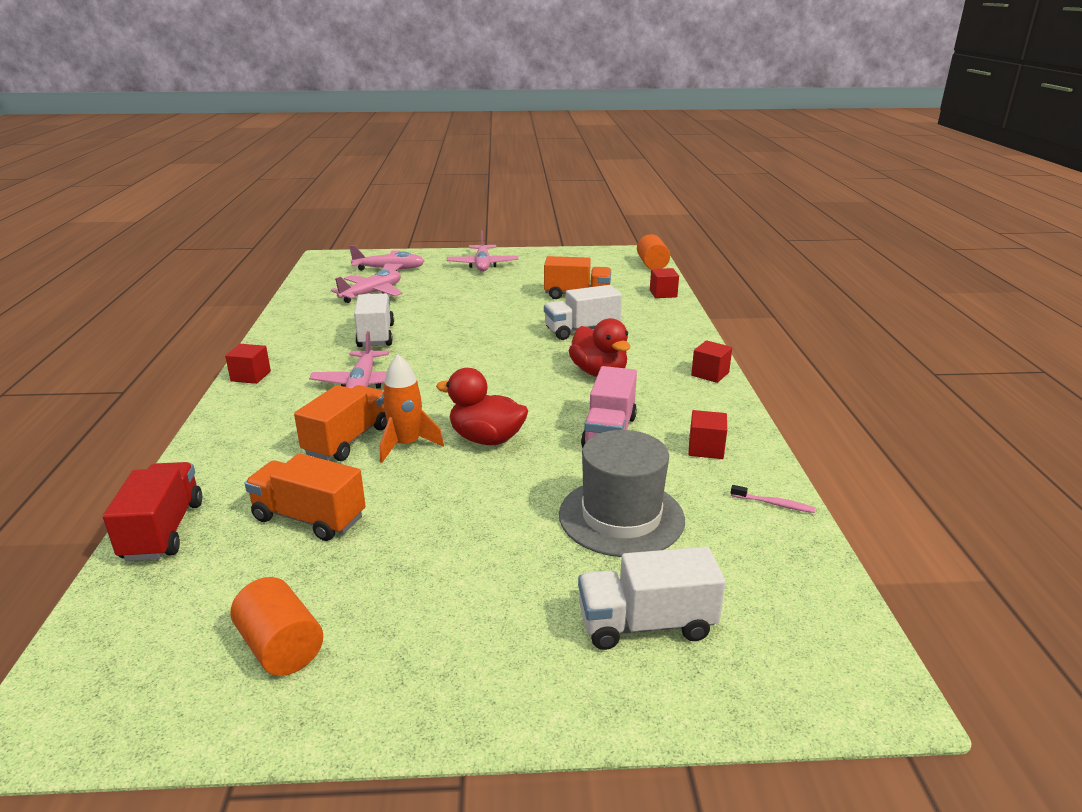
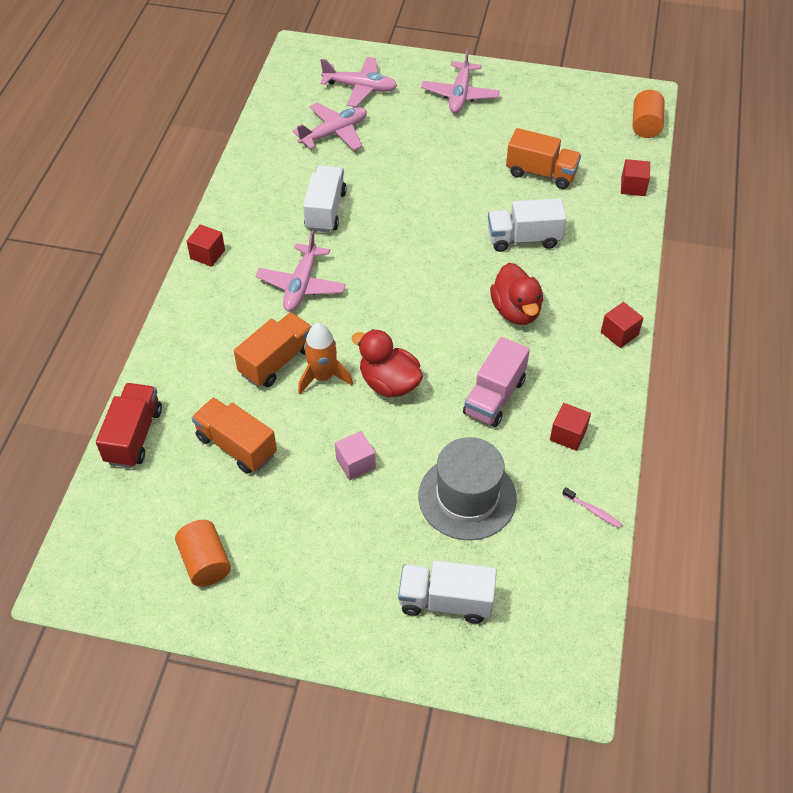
camera: 15 degrees right, 25 degrees up
(470, 509) = (355, 463): none -> pink cube

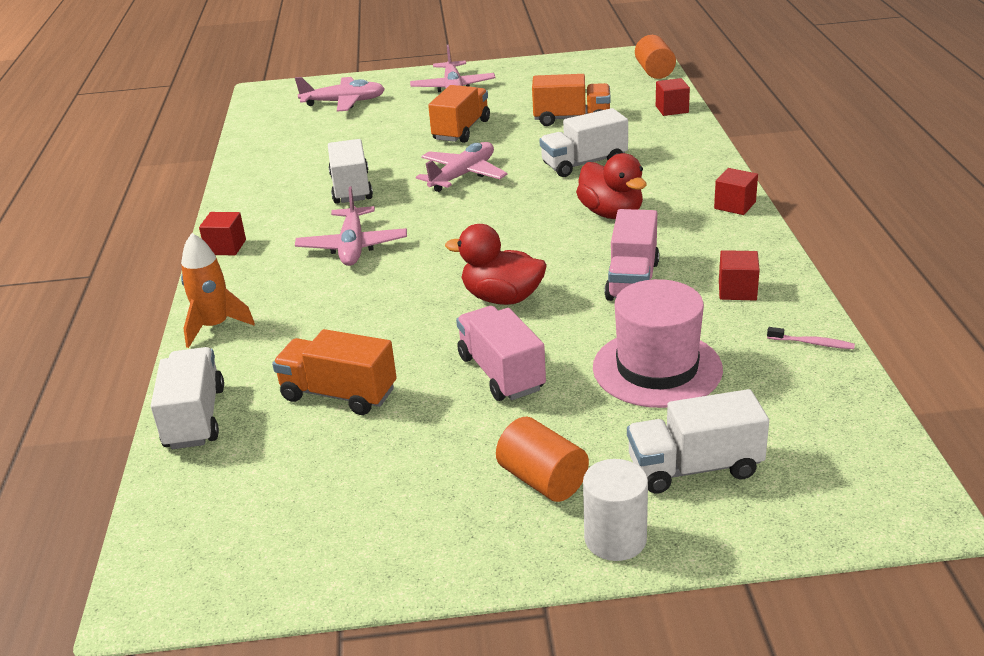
camera: 15 degrees left, 20 degrees down
(134, 436) = (195, 418): red truck -> white truck
(205, 562) = (349, 515): orange cylinder -> orange cylinder (543, 480)
(276, 361) = (354, 311): orange truck -> orange truck (461, 130)
(323, 377) = (418, 311): orange rocket -> orange rocket (215, 326)
(334, 133) = (332, 135): pink plane -> pink plane (463, 175)
(355, 463) = (501, 373): pink cube -> pink truck
(364, 644) = (615, 539): none -> white cylinder
(467, 497) = (657, 368): grey hat -> pink hat

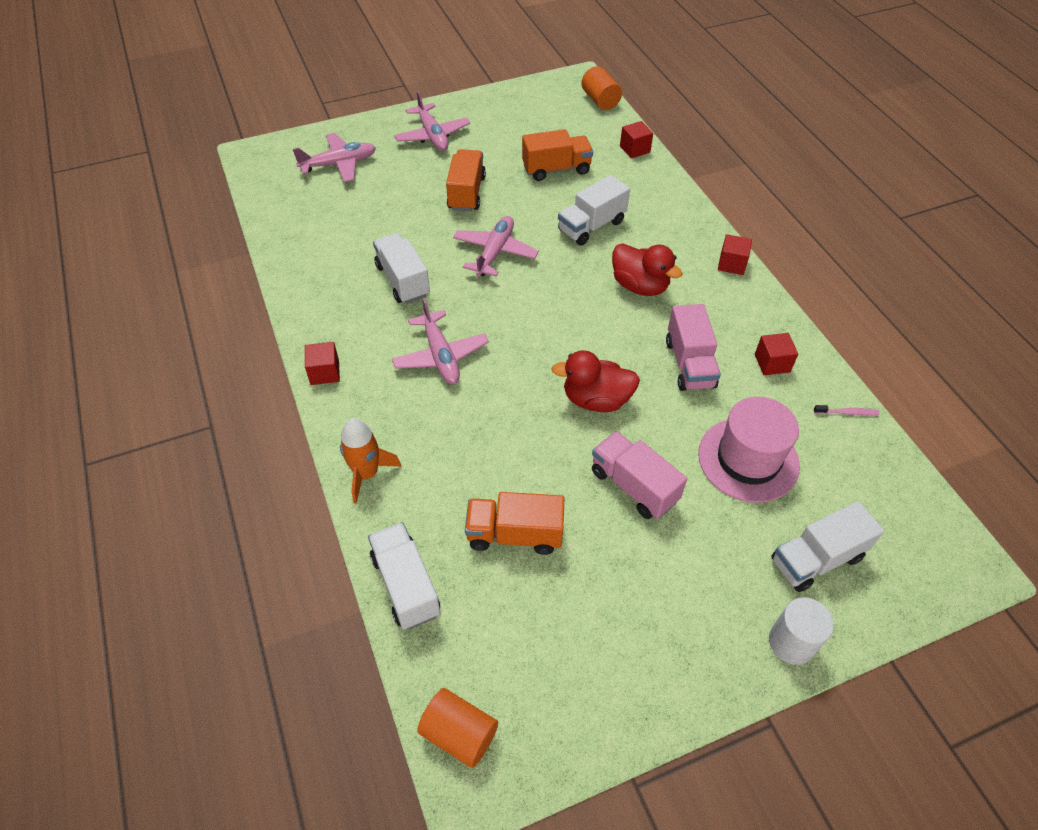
camera: 20 degrees left, 20 degrees up
(543, 480) = (715, 595): orange cylinder -> orange cylinder (459, 734)

